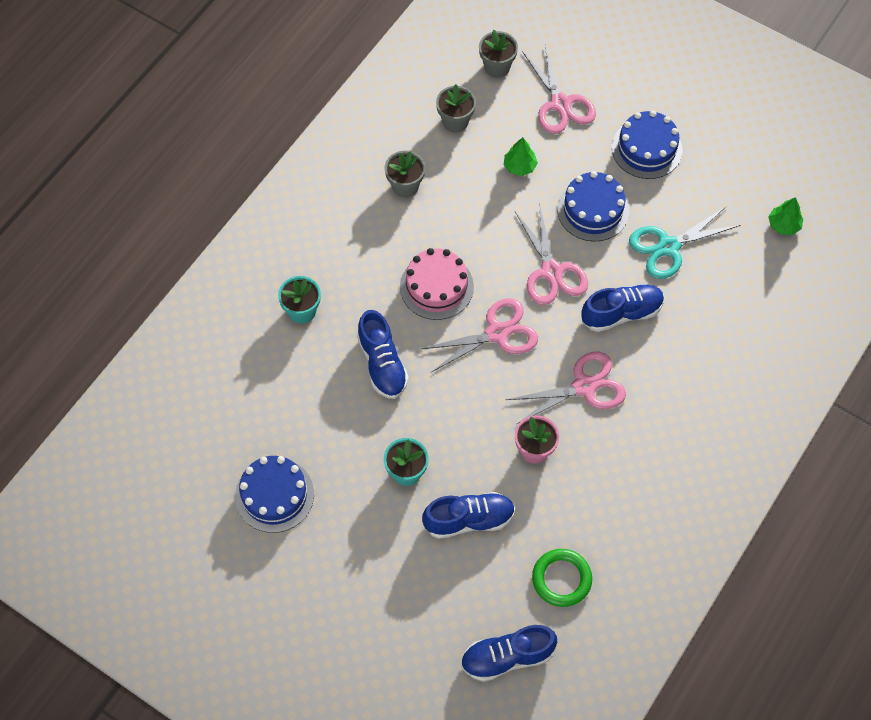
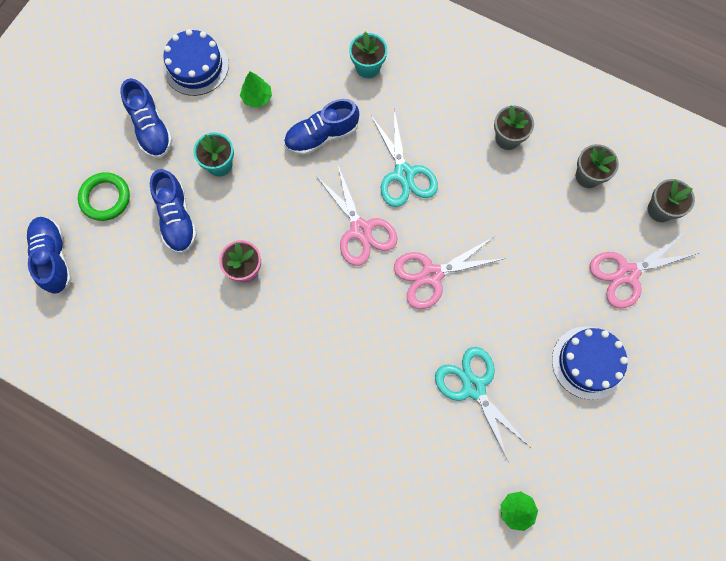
camera: 85 degrees right, 10 degrees up
(436, 287) = (404, 174): pink cake -> turquoise scissors
(519, 166) = (546, 238): green tree -> green tree (257, 97)
(561, 579) = (123, 299): green ring -> green ring (105, 198)
(584, 387) = (311, 311): pink scissors -> none
(593, 210) = (506, 311): blue cake -> none
(621, 313) = (393, 343): blue shoe -> blue shoe (151, 128)

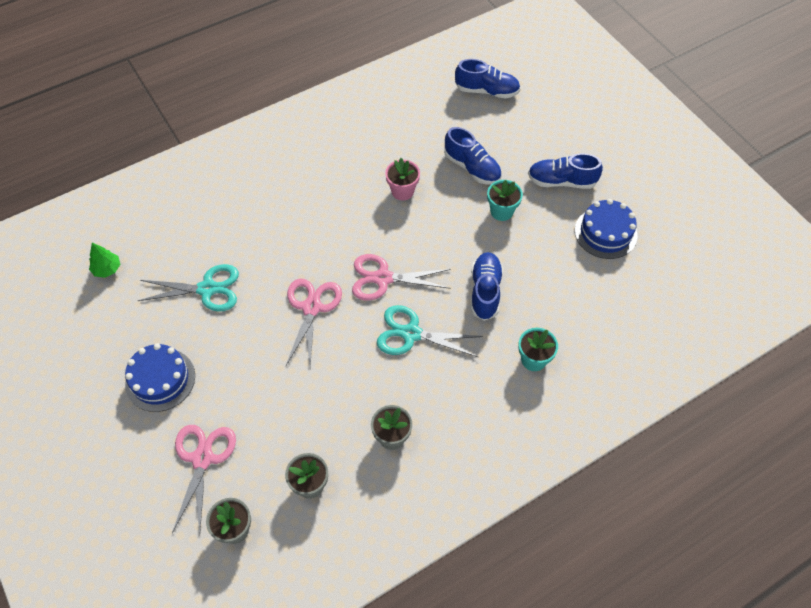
camera: 120 degrees right, 15 degrees down
(105, 198) = (516, 133): green ring -> none
(177, 218) = (472, 168): blue shoe -> blue shoe turned 150 degrees counterclockwise
(257, 97) = (550, 262): green tree -> none

